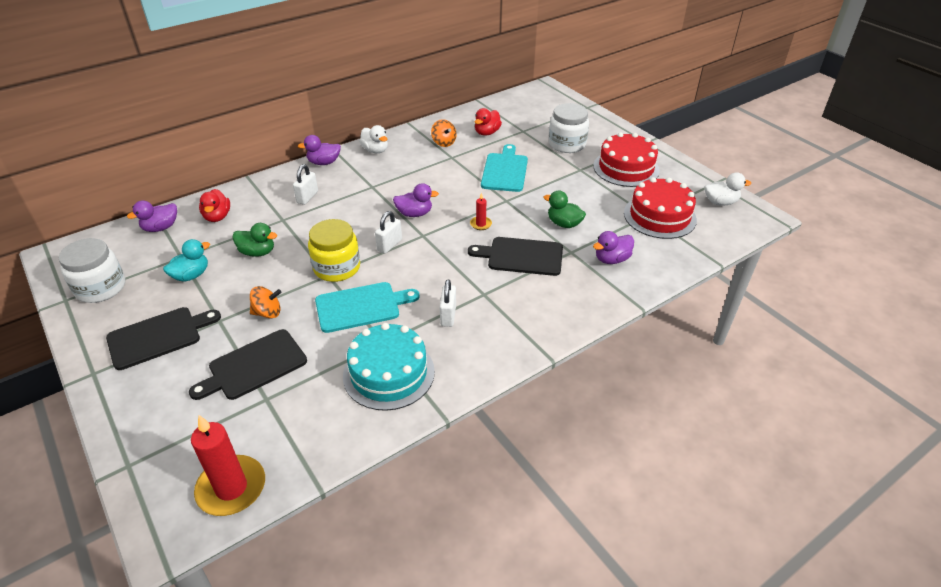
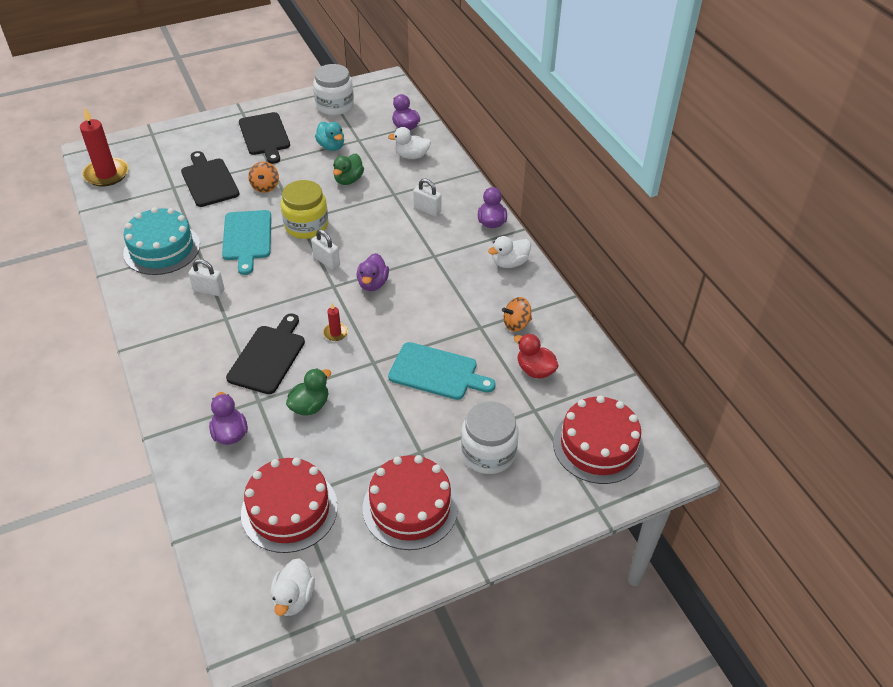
camera: 100 degrees right, 5 degrees up
(217, 217) = (411, 156): red duck -> white duck
(541, 109) = (598, 445): none -> red cake

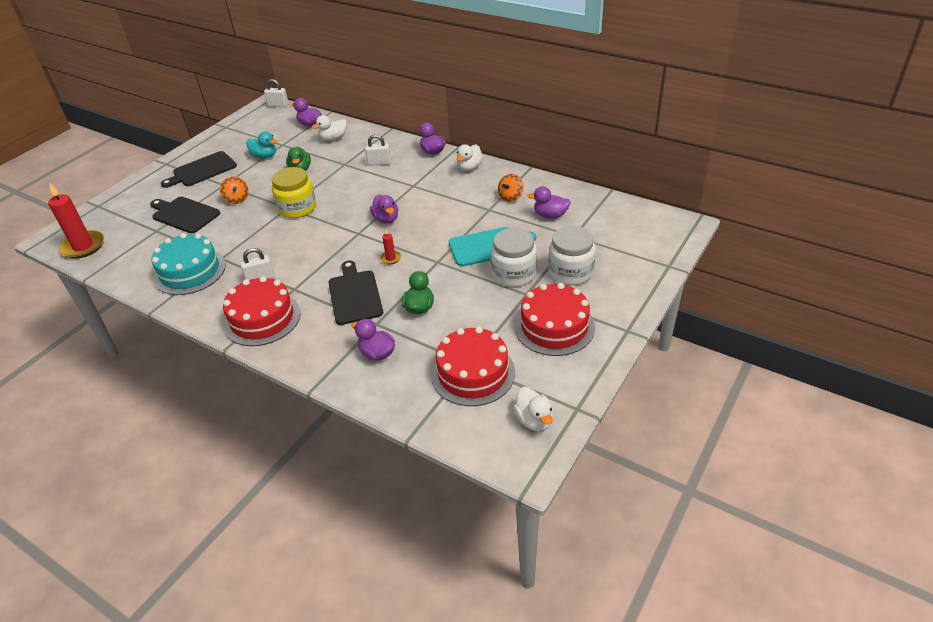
camera: 30 degrees left, 5 degrees down
(247, 238) = (257, 235): turquoise cutting board -> none
(265, 136) = (202, 170): black cutting board -> black cutting board turned 105 degrees clockwise
(326, 261) = (336, 221): white padlock -> white padlock (278, 105)
(335, 105) = (240, 132): white jar -> white jar (514, 274)
(535, 370) = (550, 215): red duck -> purple duck
(598, 445) = (632, 235): red cake -> red cake (262, 318)

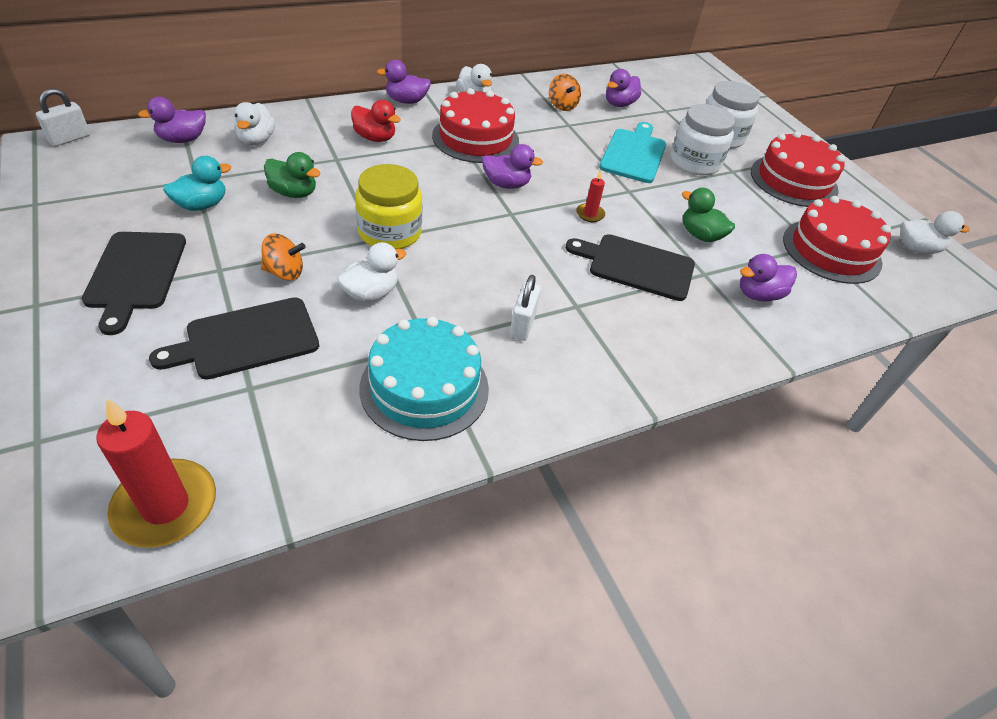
camera: 65 degrees left, 5 degrees up
(243, 226) = (371, 293): none -> white duck
(262, 318) = (616, 356): red cake -> red cake (475, 138)
(379, 163) = (375, 138): white padlock -> red duck

